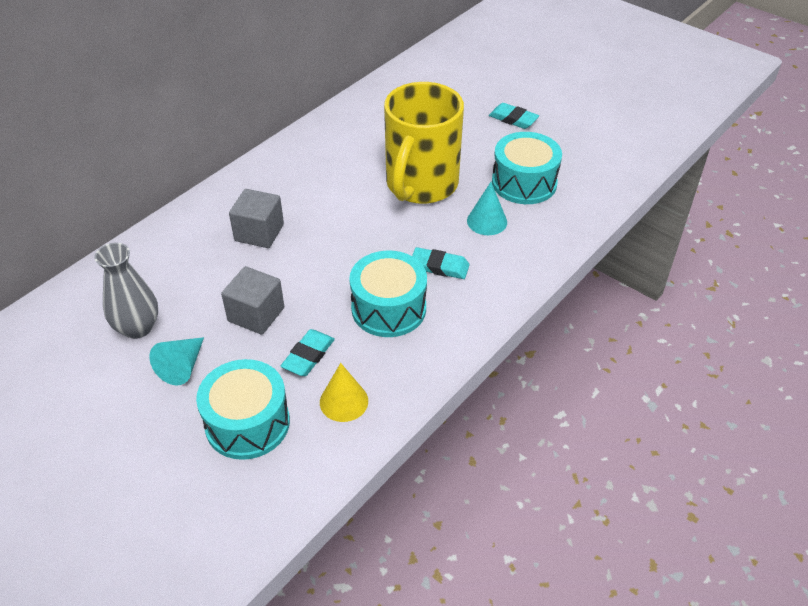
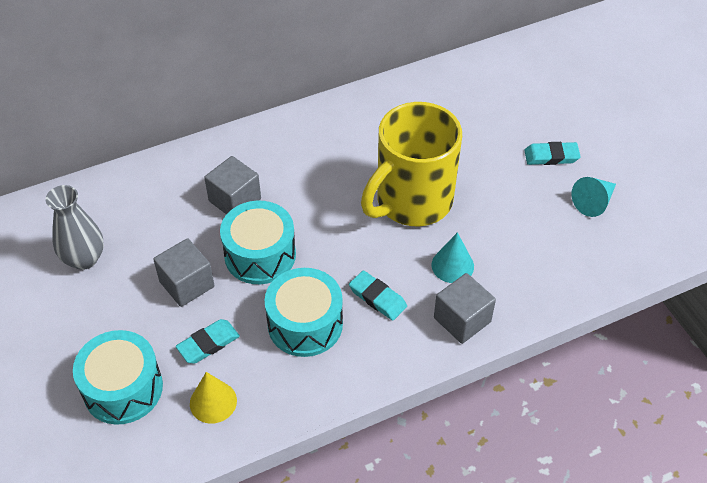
camera: 25 degrees right, 5 degrees up
(182, 367) = (100, 311): turquoise cone -> turquoise cone (593, 202)
(513, 119) = (551, 156): turquoise eraser -> turquoise eraser turned 60 degrees counterclockwise
(522, 258) = (462, 320): none -> grey cube
(524, 183) = (516, 235): turquoise drum -> turquoise drum (260, 255)

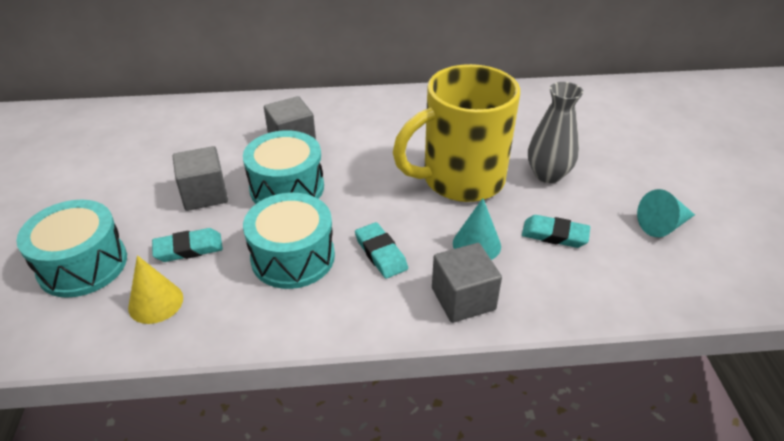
camera: 20 degrees right, 10 degrees down
(84, 259) = (133, 154): grey vase -> grey vase (548, 174)
(551, 156) = (627, 175): turquoise eraser -> turquoise eraser (554, 235)

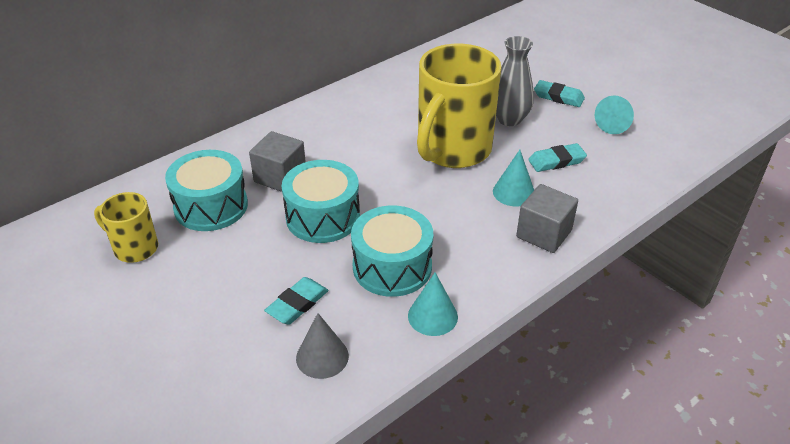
camera: 35 degrees left, 0 degrees up
(83, 265) = (216, 365): turquoise drum -> turquoise drum (211, 206)
(136, 149) = (134, 248): none -> yellow mug
(156, 302) = (322, 357): yellow cone -> grey cone
(204, 194) = (255, 255): grey cube -> none
(276, 319) = (432, 316): none -> turquoise cone
(381, 253) = (454, 231): turquoise eraser -> turquoise eraser (558, 97)

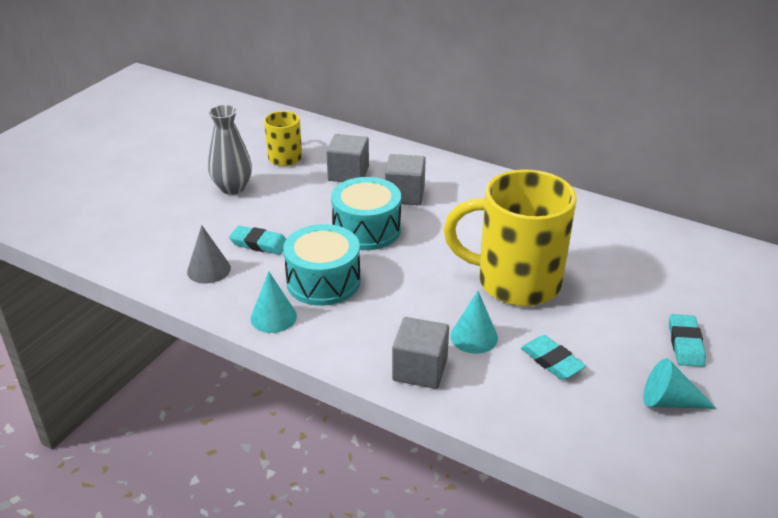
camera: 70 degrees right, 5 degrees down
(211, 206) = (348, 174): turquoise drum -> grey cube
(509, 119) = (603, 311): grey vase -> grey vase (232, 188)

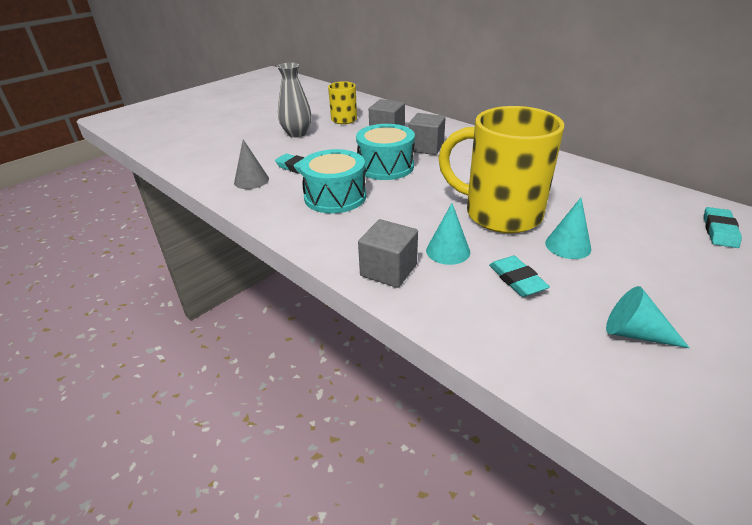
camera: 15 degrees right, 0 degrees up
(273, 317) = (283, 216): turquoise cone -> turquoise cone (568, 245)
(685, 344) = (661, 282): turquoise eraser -> turquoise eraser (719, 230)

